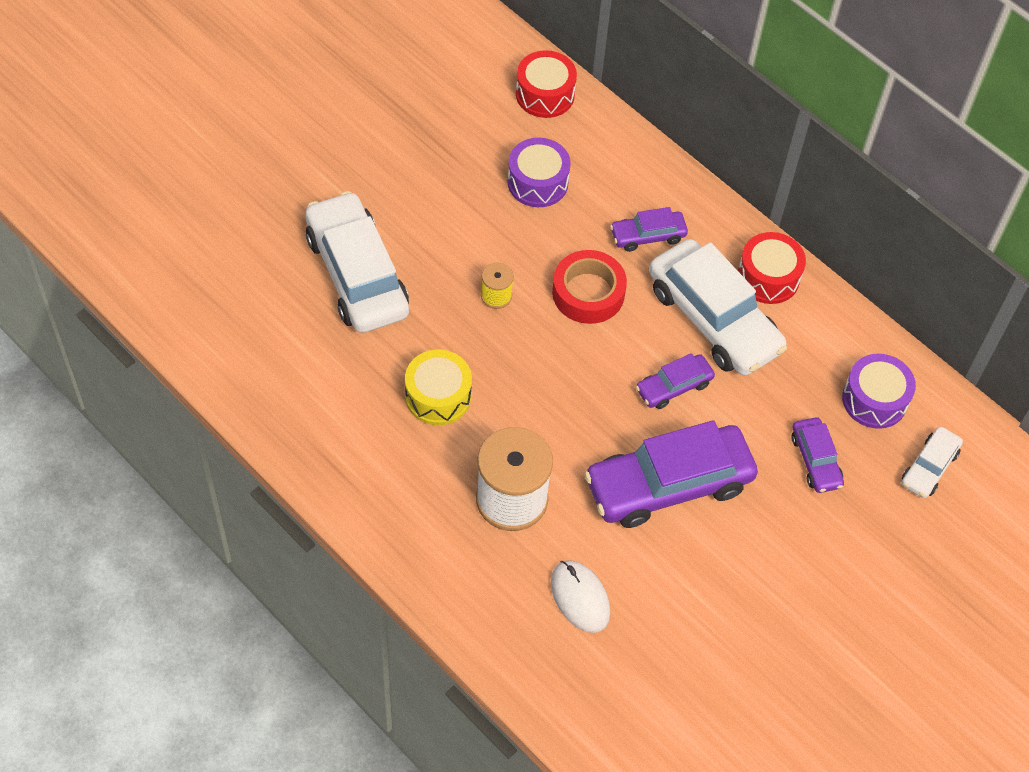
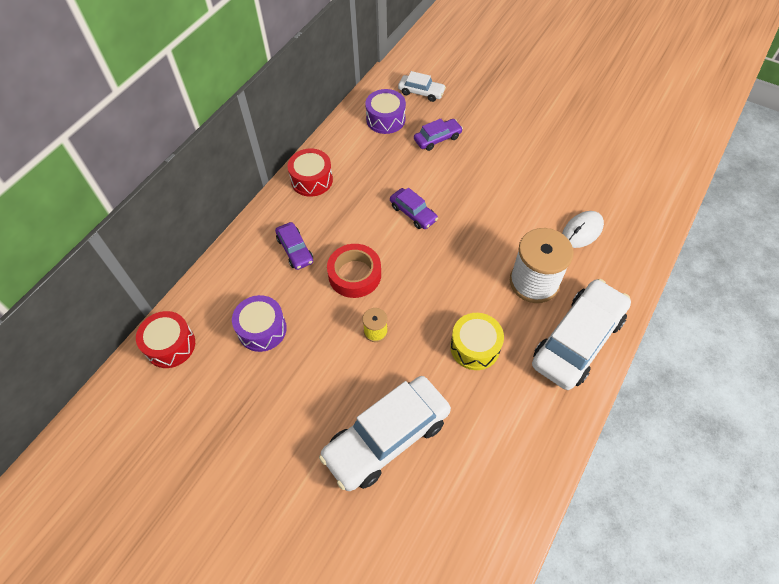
camera: 100 degrees left, 0 degrees up
(668, 485) = (485, 203): purple car -> none
(713, 319) = (353, 202): white car -> white car (577, 340)

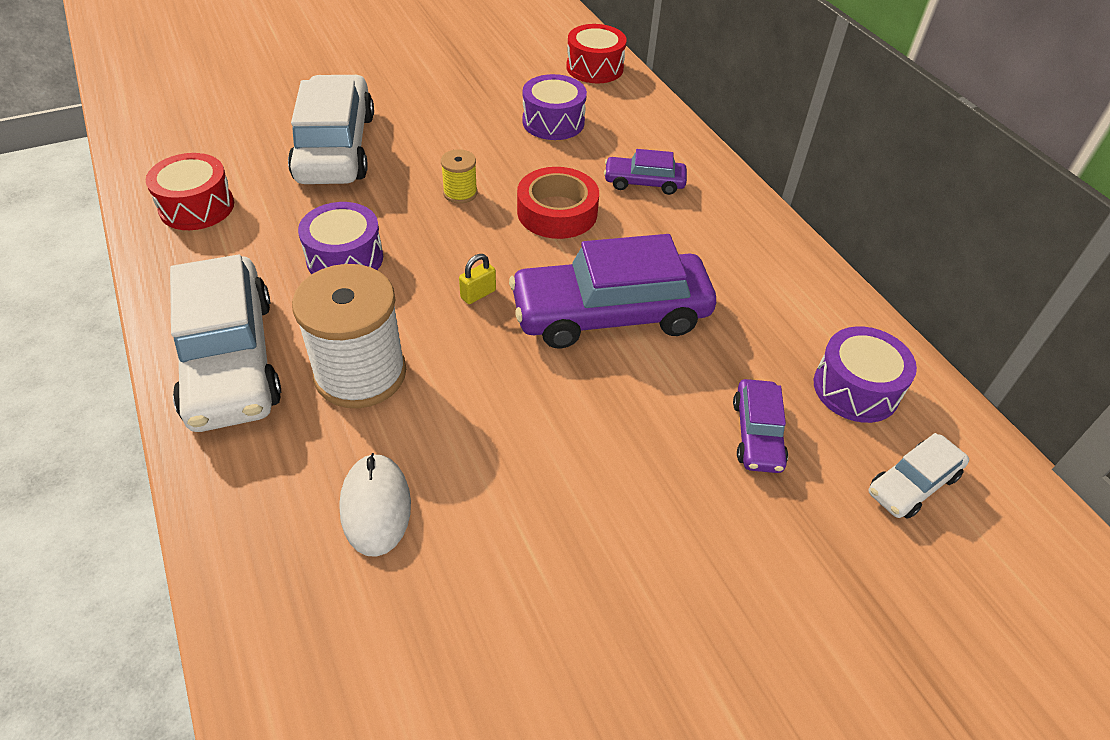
camera: 120 degrees right, 10 degrees down
(312, 180) = (762, 244): red drum -> red drum (197, 207)
(413, 213) = (610, 314): purple car -> purple car, size x2.04
(446, 270) = (478, 294): none -> yellow padlock
(475, 347) = (345, 258): yellow drum -> purple drum

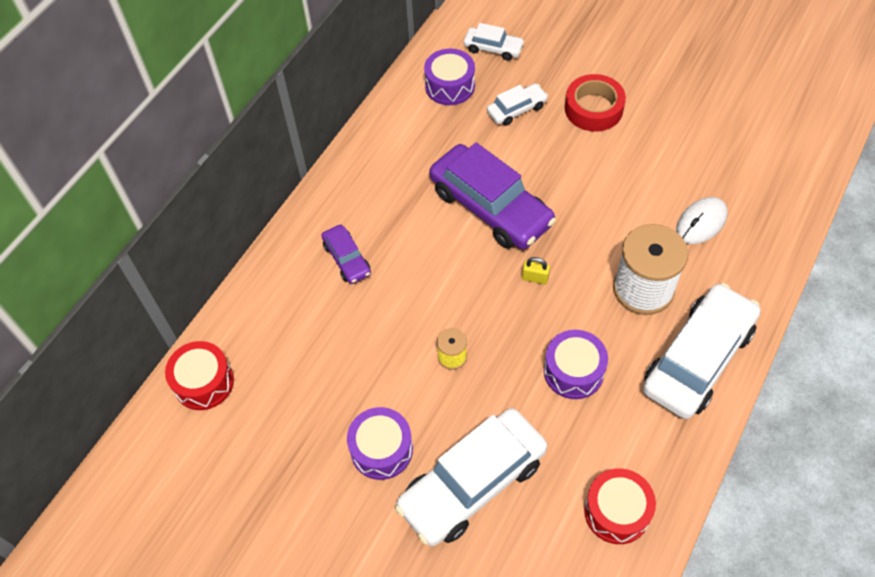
camera: 120 degrees left, 10 degrees up
(553, 122) = (314, 359): purple drum -> purple drum (381, 449)
(557, 212) = (422, 287): red tape -> red tape (593, 108)
(757, 434) = (516, 109): purple car -> white car

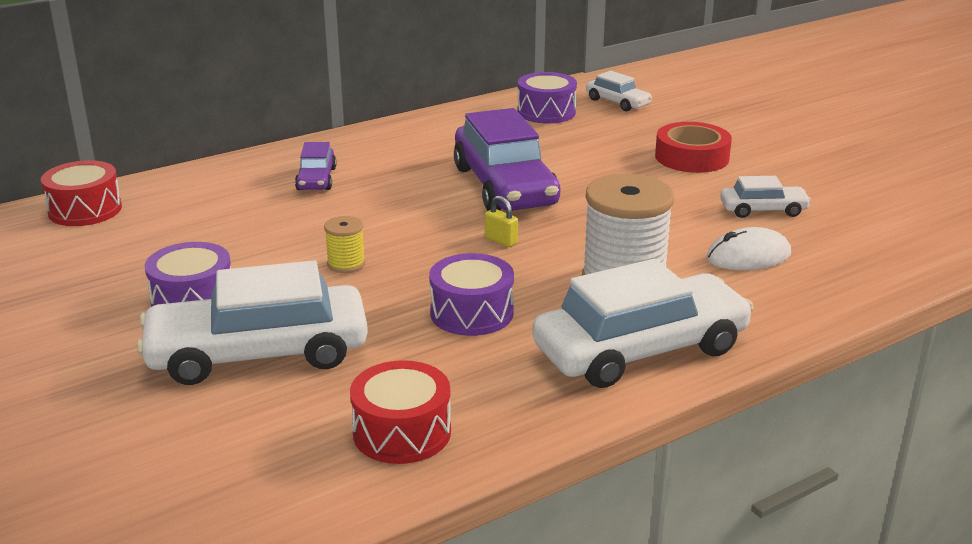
camera: 25 degrees right, 30 degrees down
(516, 109) = (602, 139): white car -> white car (763, 210)

